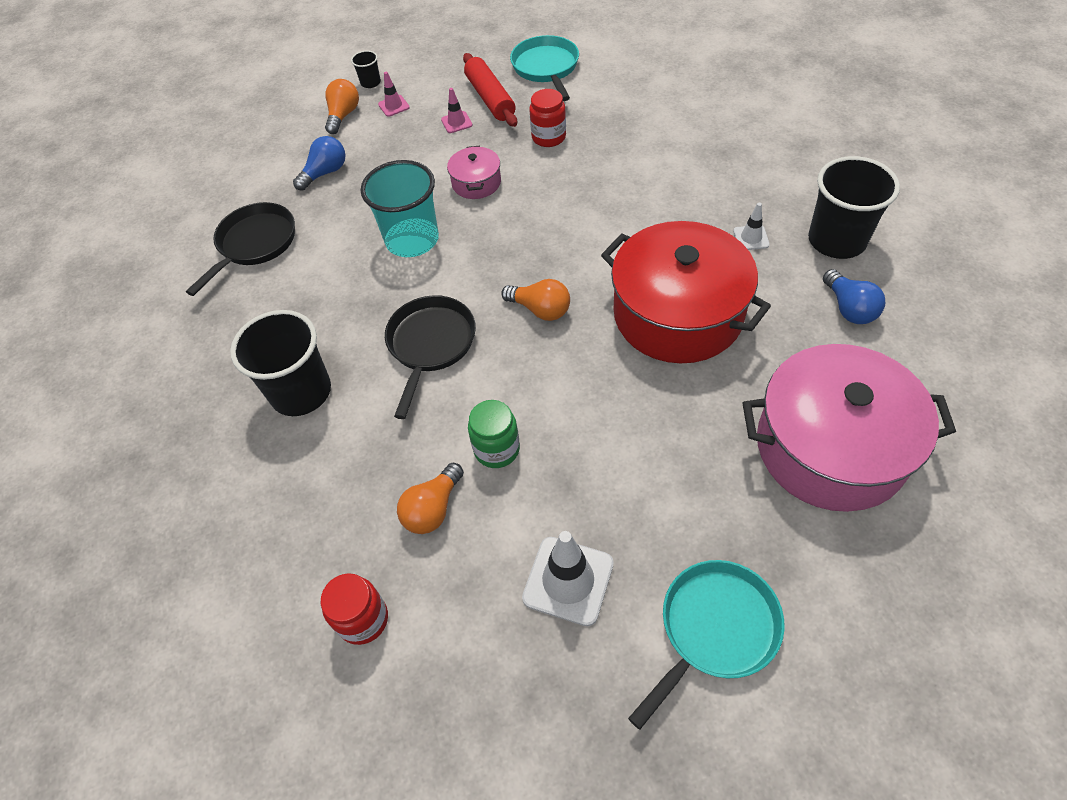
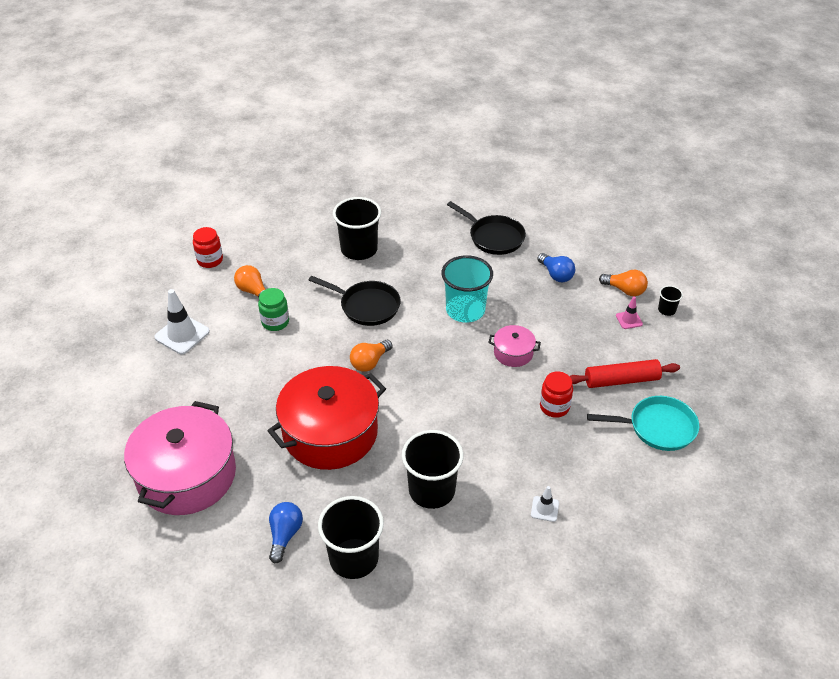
camera: 100 degrees right, 10 degrees down
(456, 122) = (594, 354): pink traffic cone -> none
(712, 203) = (432, 490): none -> black cup
(714, 629) = (121, 383): turquoise pan -> none
(751, 238) = (382, 502): white traffic cone -> white traffic cone (544, 509)
(849, 308) = (285, 535): blue light bulb -> blue light bulb turned 105 degrees clockwise

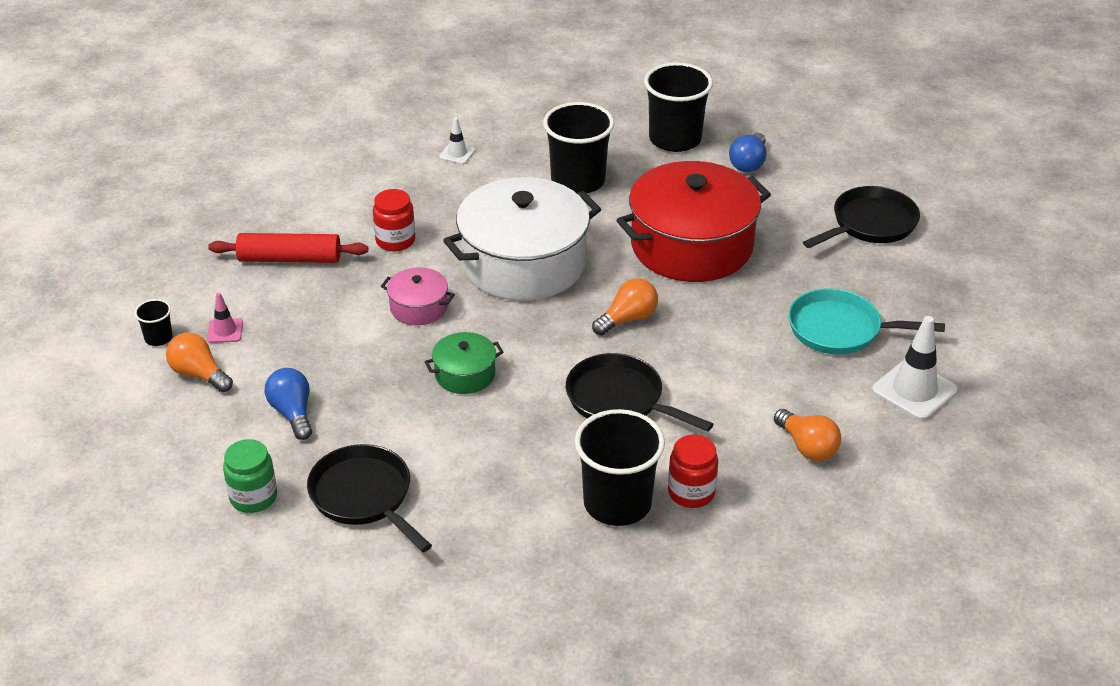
camera: 170 degrees left, 5 degrees down
(186, 475) = (870, 224): pink pot -> black pan
(210, 260) = (893, 517): red jar -> red jar (691, 492)
(275, 322) = (768, 392): green jar -> green jar (253, 497)
(453, 399) = (523, 263): none -> white pot
(465, 310) = (465, 374): turquoise cup -> green pot
(657, 427) = (281, 207): turquoise pan -> turquoise pan (840, 330)

